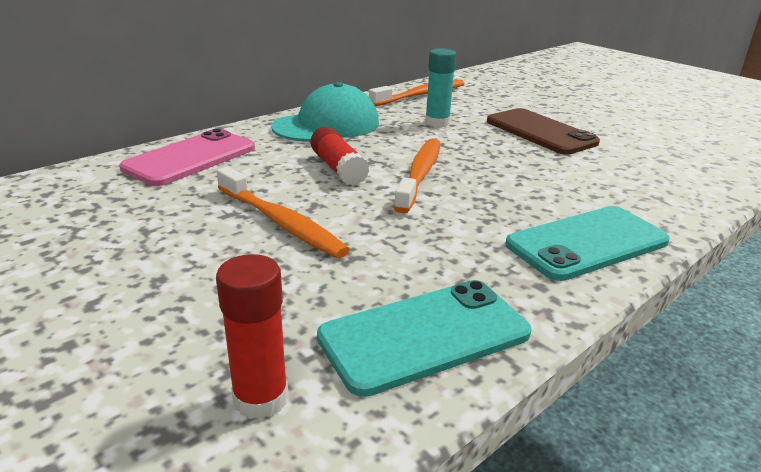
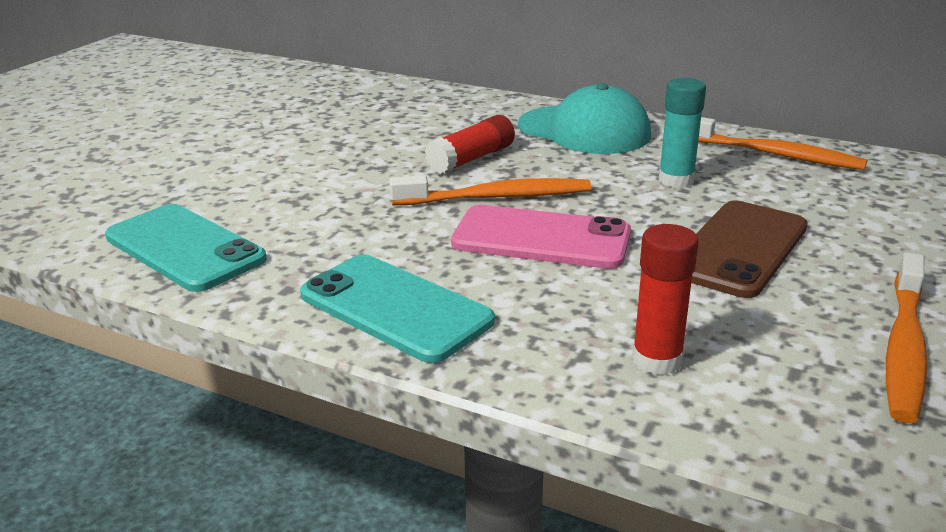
camera: 70 degrees right, 0 degrees up
(190, 158) = (432, 103): pink phone -> pink phone (541, 238)
(260, 398) = (100, 209): red glue stick -> red glue stick (657, 360)
(281, 222) = (336, 162): orange toothbrush -> orange toothbrush (904, 348)

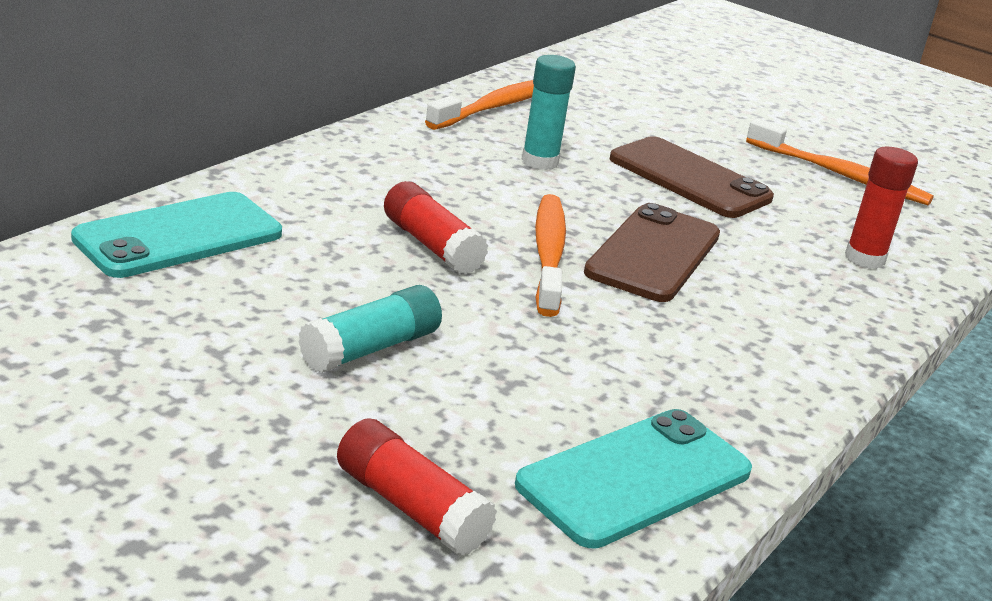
camera: 85 degrees left, 0 degrees up
(146, 186) = (410, 507): none -> red glue stick
(315, 158) = (370, 348): none -> turquoise glue stick
(395, 308) = (787, 354): turquoise phone -> turquoise phone (179, 236)
(541, 238) = (653, 254): pink phone -> brown phone
(584, 130) = (379, 166): turquoise cap -> none

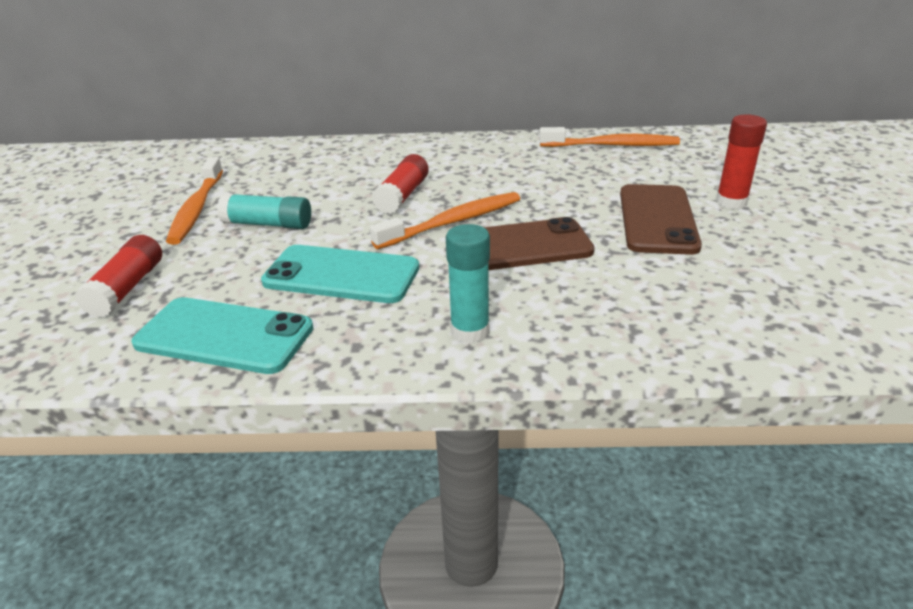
camera: 60 degrees right, 5 degrees up
(179, 236) = (309, 155): turquoise phone -> turquoise phone (341, 275)
(540, 162) = (568, 179): turquoise glue stick -> turquoise glue stick (470, 331)
(840, 175) = (816, 261): orange toothbrush -> orange toothbrush (197, 208)
(864, 259) = (685, 317): red glue stick -> red glue stick (731, 202)

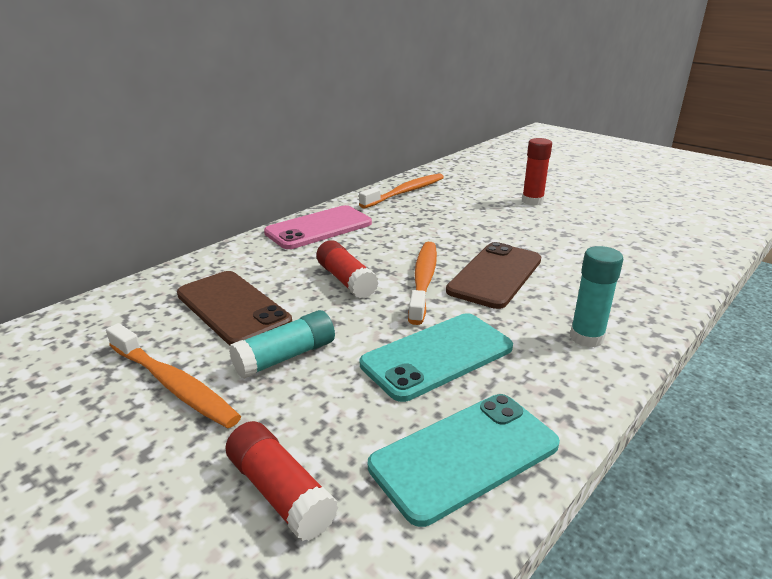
camera: 50 degrees left, 5 degrees down
(470, 149) = (319, 228): none -> pink phone
(657, 219) = (523, 225): brown phone -> brown phone (233, 308)

